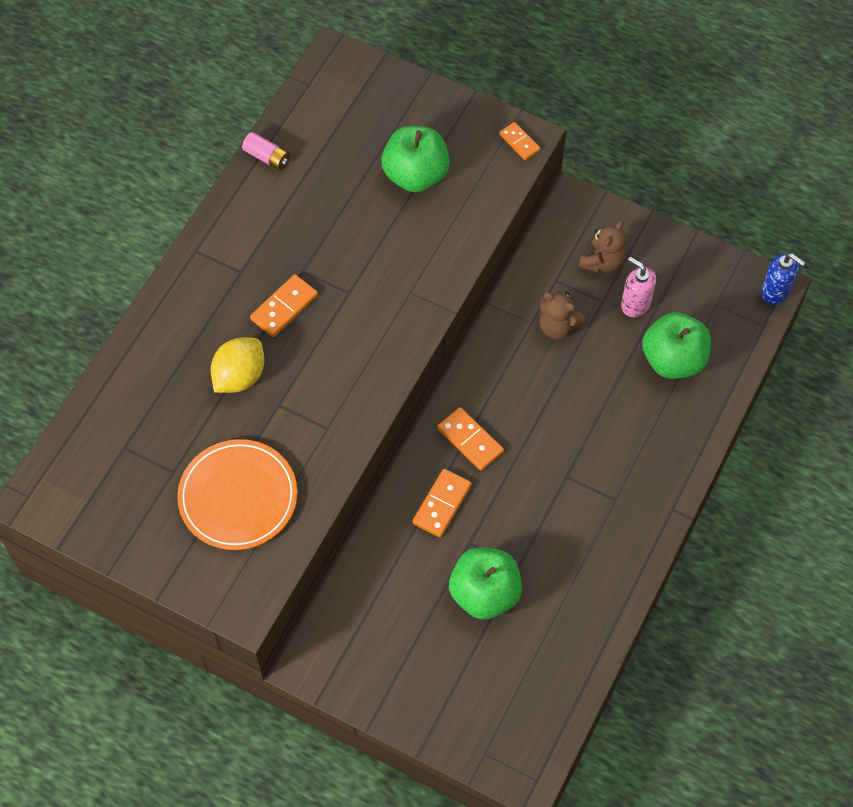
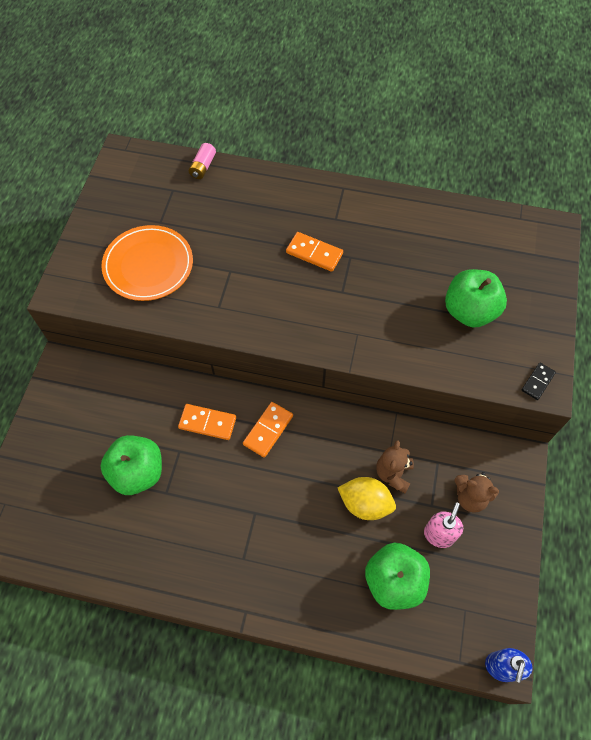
camera: 75 degrees right, 0 degrees up
(239, 376) = (247, 241): yellow lemon -> yellow lemon (365, 504)
(267, 157) = (442, 209): pink battery -> pink battery (203, 167)
(519, 142) = (537, 382): orange domino -> black domino

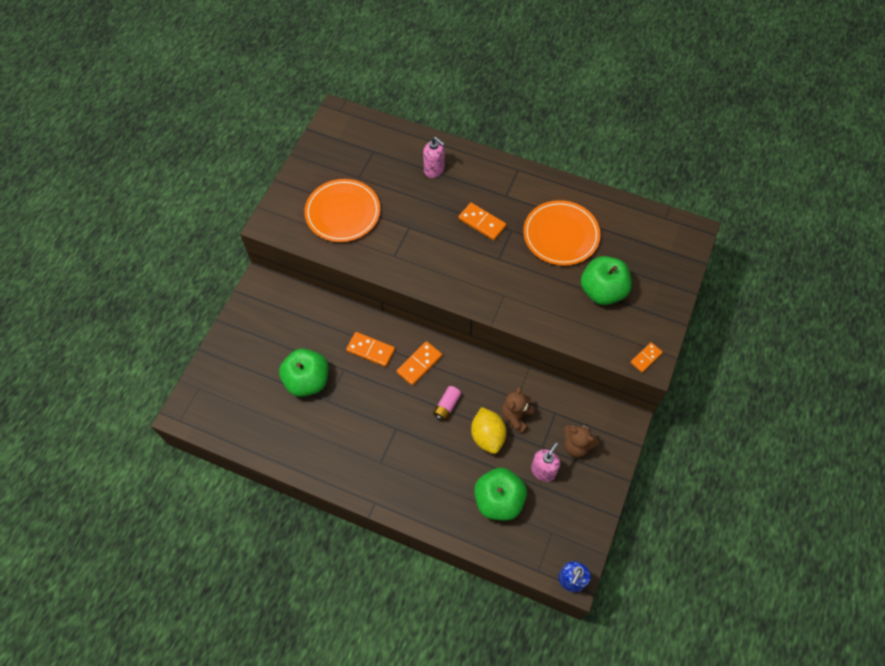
camera: 10 degrees right, 0 degrees up
(203, 167) = (402, 134): pink battery -> pink battery (447, 406)
(247, 201) = (434, 170): none -> pink soap dispenser
(365, 504) = (487, 436): yellow lemon -> yellow lemon turned 45 degrees clockwise
(407, 254) = (561, 235): none -> orange plate
(537, 382) = (646, 358): black domino -> orange domino

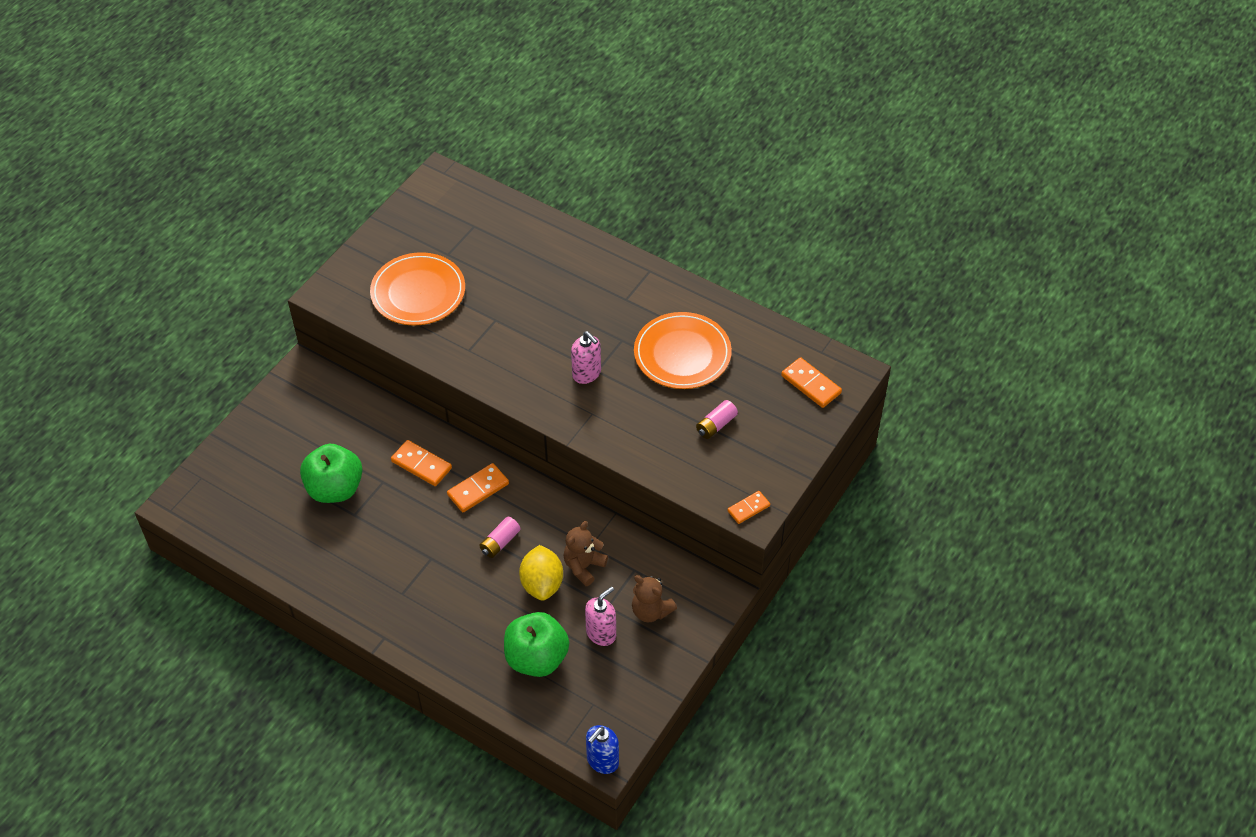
camera: 10 degrees right, 10 degrees down
(434, 170) = (544, 257): pink soap dispenser -> pink soap dispenser (587, 374)
(482, 223) = (587, 326): orange domino -> orange domino (811, 384)
(602, 291) = (716, 425): green apple -> pink battery

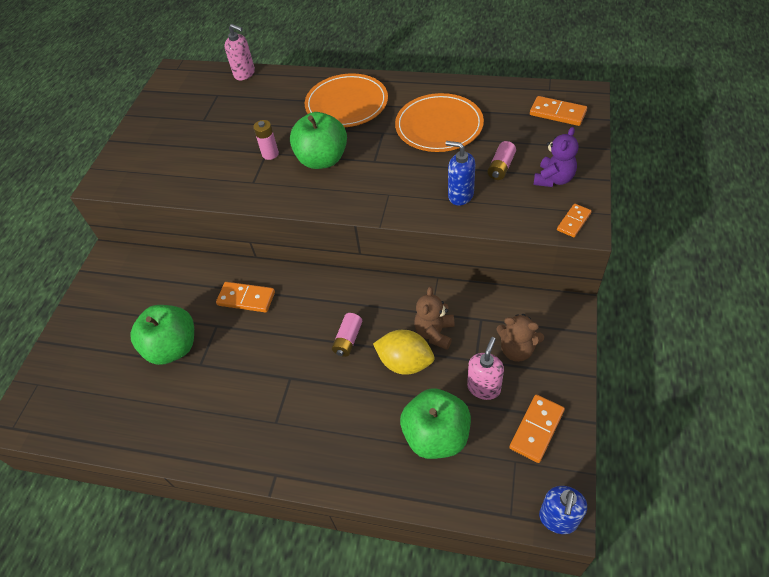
camera: 15 degrees left, 0 degrees up
(418, 292) = (188, 154): orange plate -> orange plate (346, 104)
(478, 489) = (306, 301): orange domino -> orange domino (536, 429)
(498, 323) = (270, 154): none -> pink battery
(542, 584) = (405, 362): yellow lemon -> yellow lemon turned 45 degrees counterclockwise
(547, 349) = (322, 159): none -> green apple
(587, 374) = (366, 166): pink soap dispenser -> pink soap dispenser (244, 74)
(659, 441) = (460, 195): none -> blue soap dispenser
(758, 457) = (553, 179): none -> purple teddy bear

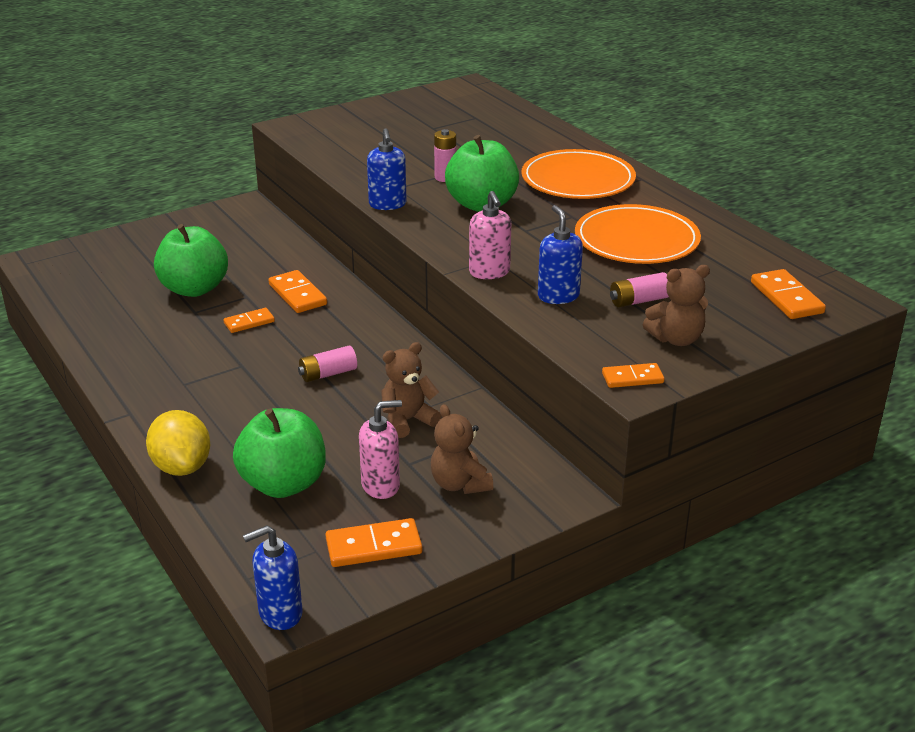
camera: 40 degrees right, 20 degrees down
(244, 74) = (526, 115): pink soap dispenser -> pink soap dispenser (489, 272)
(247, 343) = (249, 322): none -> orange domino
(268, 200) = (387, 204): none -> blue soap dispenser
(405, 362) = (346, 421): yellow lemon -> yellow lemon (182, 467)
(553, 179) = (676, 339): purple teddy bear -> brown teddy bear

